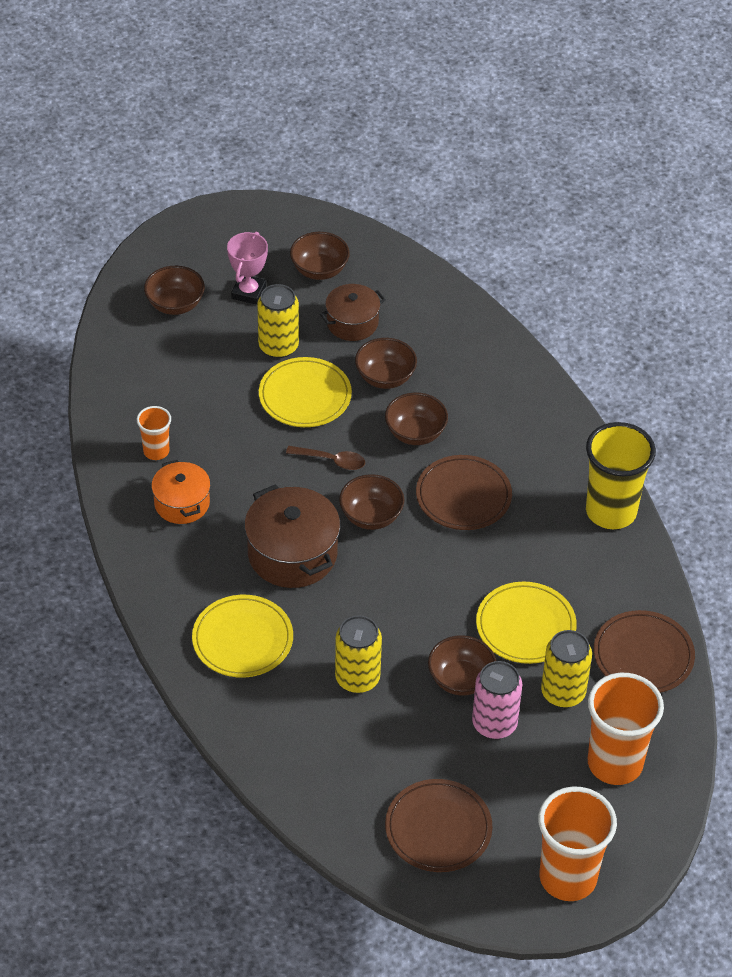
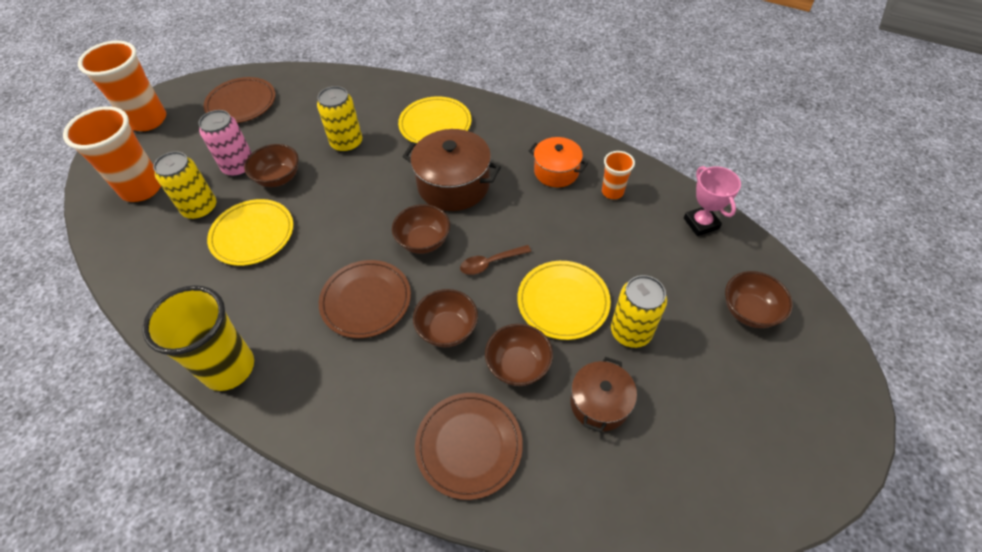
camera: 145 degrees right, 5 degrees up
(248, 292) = (714, 368): pink trophy -> pink trophy (701, 223)
(319, 270) = (690, 444): brown bowl -> none
(643, 655) = (148, 265): brown plate -> brown plate (469, 446)

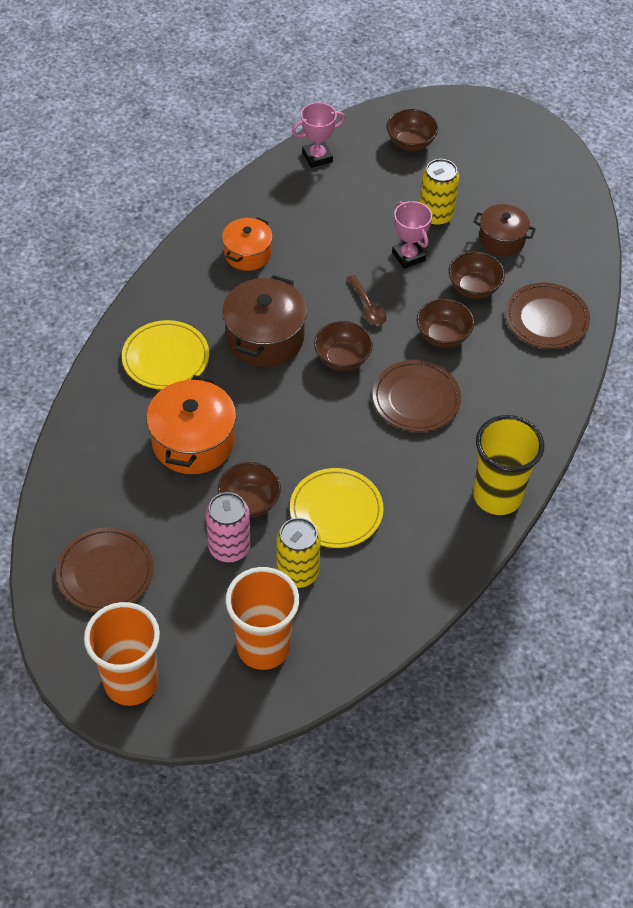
camera: 95 degrees left, 0 degrees up
(347, 143) = (193, 441): yellow can -> orange pot
(563, 302) = (408, 256): yellow plate -> pink trophy
(612, 192) = (277, 213): orange cup -> none

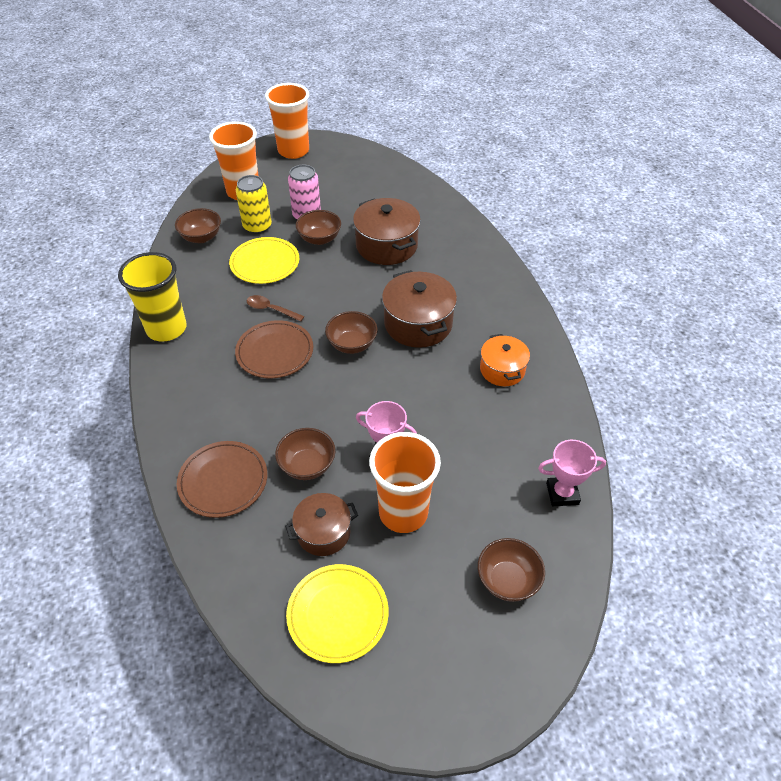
camera: 140 degrees right, 5 degrees down
(105, 572) = (357, 174): brown plate -> none
(165, 358) = (460, 274): yellow plate -> yellow plate (338, 614)
(193, 441) = (386, 245): orange pot -> brown pot
(317, 157) = (562, 494): pink trophy -> pink trophy turned 60 degrees clockwise
(368, 306) = (374, 392): brown spoon -> brown spoon (271, 309)
(435, 215) = (403, 513): yellow can -> orange cup
(443, 336) = (296, 408): brown bowl -> brown bowl (201, 237)

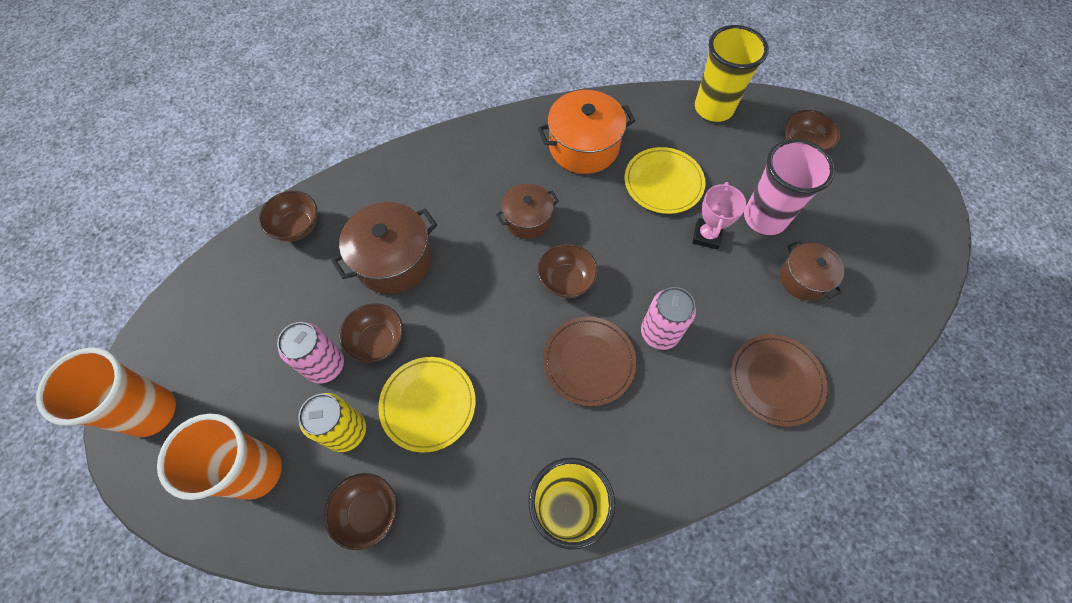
camera: 95 degrees left, 15 degrees up
(271, 309) = (517, 379): brown spoon -> none
(289, 402) = (659, 333): none -> pink can
(307, 465) = (736, 303): brown bowl -> brown bowl (297, 227)
(338, 614) = (874, 258): yellow plate -> yellow plate (663, 183)
(403, 513) = (764, 218): orange cup -> pink cup
(418, 324) = (528, 219): brown pot -> brown pot, size x0.63
(502, 370) = (584, 146): orange pot -> orange pot, size x1.59
(562, 494) = (713, 108): pink trophy -> yellow cup

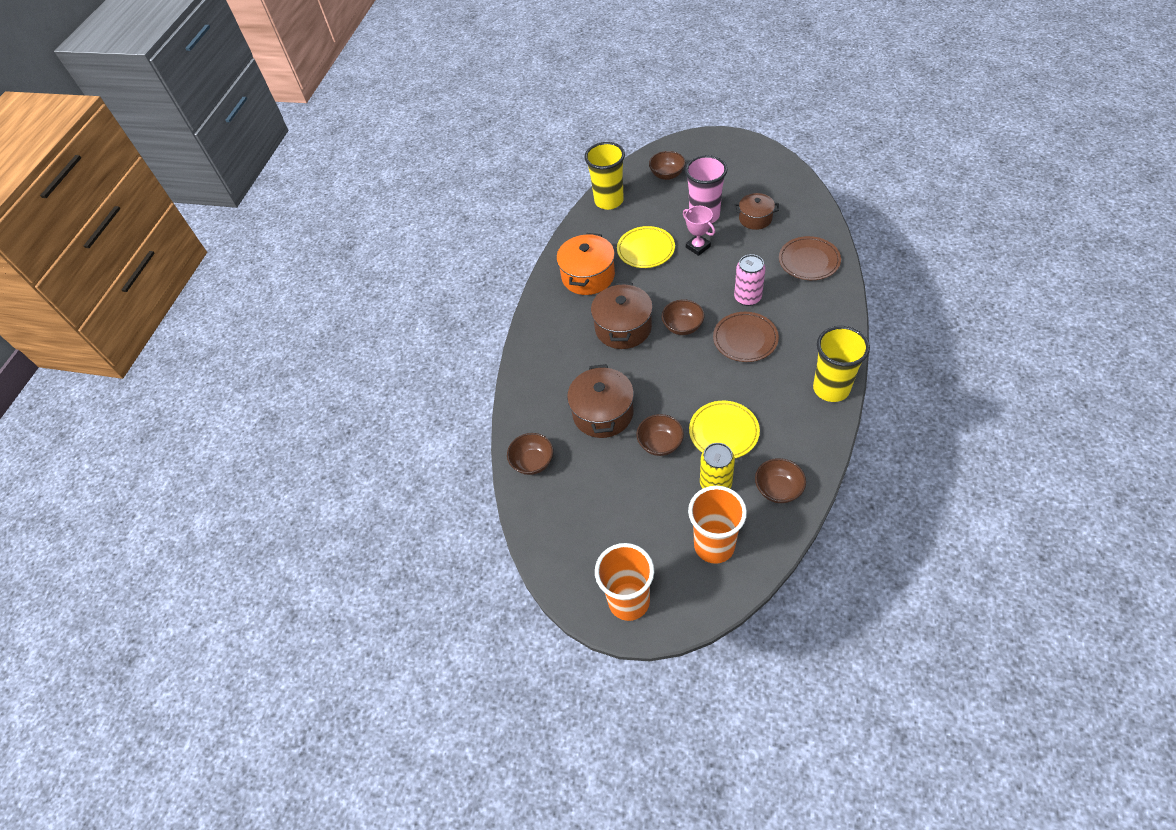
camera: 50 degrees left, 10 degrees down
(325, 365) = (659, 480): pink can -> none
(528, 219) = (623, 328): brown pot -> brown pot, size x1.59

